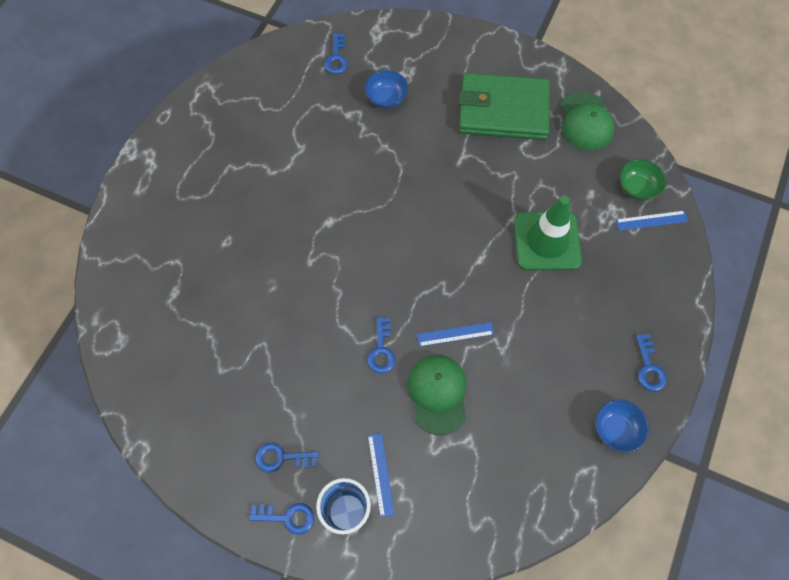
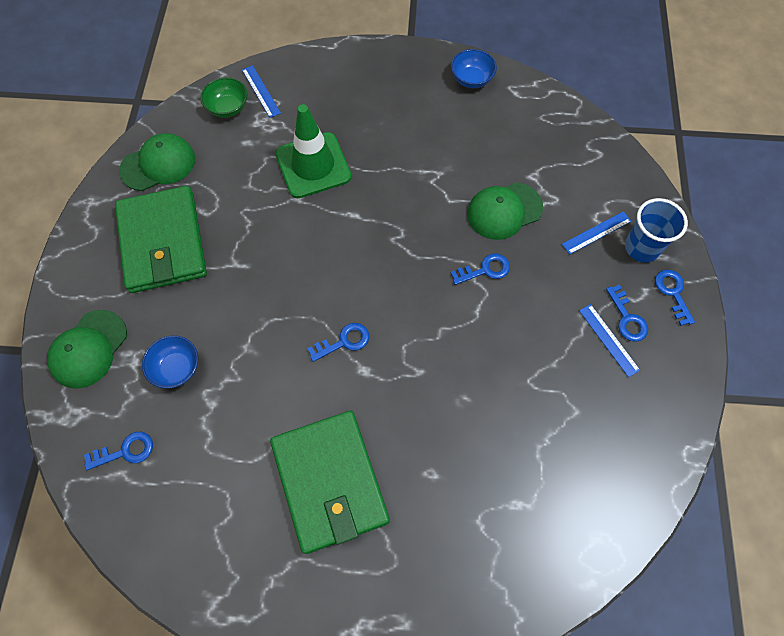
camera: 110 degrees left, 0 degrees up
(254, 173) = (330, 482): none -> green wallet
(425, 49) = (88, 349): none -> green cap
(455, 334) = (441, 214): blue ruler -> blue ruler (608, 340)
(649, 367) = (407, 68): blue key -> blue key (344, 341)

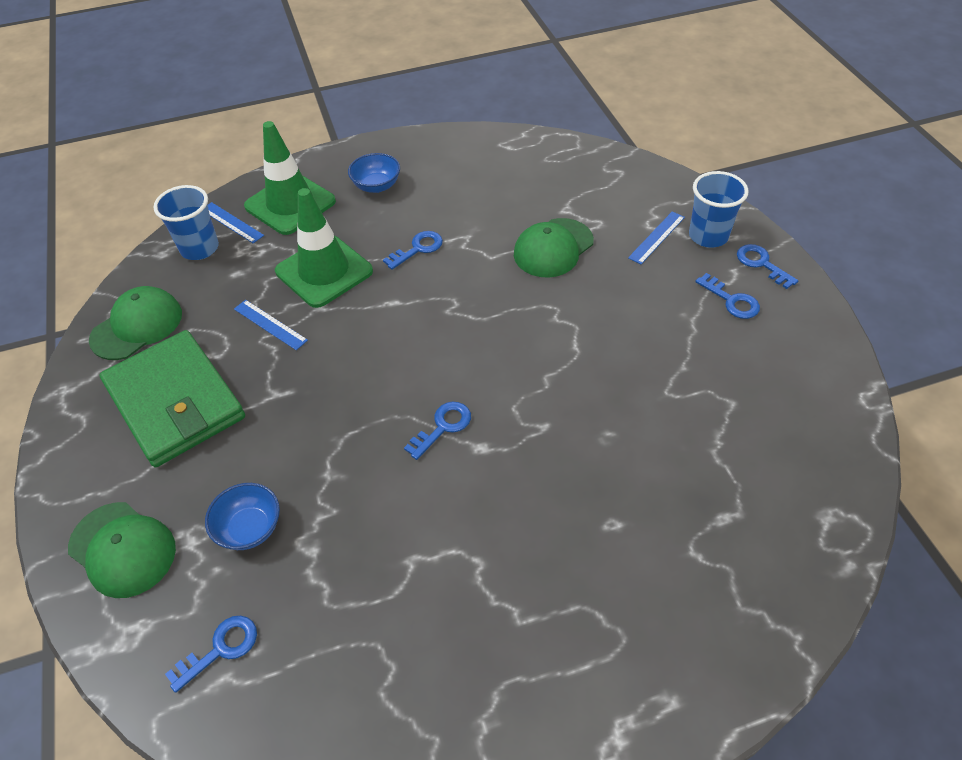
camera: 20 degrees left, 15 degrees down
(88, 349) = (122, 549): green cap -> green cap turned 60 degrees counterclockwise
(228, 108) = (199, 248): green bowl -> blue cup
(312, 89) = (290, 204): none -> green traffic cone
(330, 482) = (499, 579): green wallet -> none
(471, 79) = (458, 148): blue bowl -> blue bowl (376, 186)
(485, 270) = (562, 306): blue key -> blue key (418, 249)
(608, 340) = (725, 325): blue ruler -> blue ruler (270, 324)

